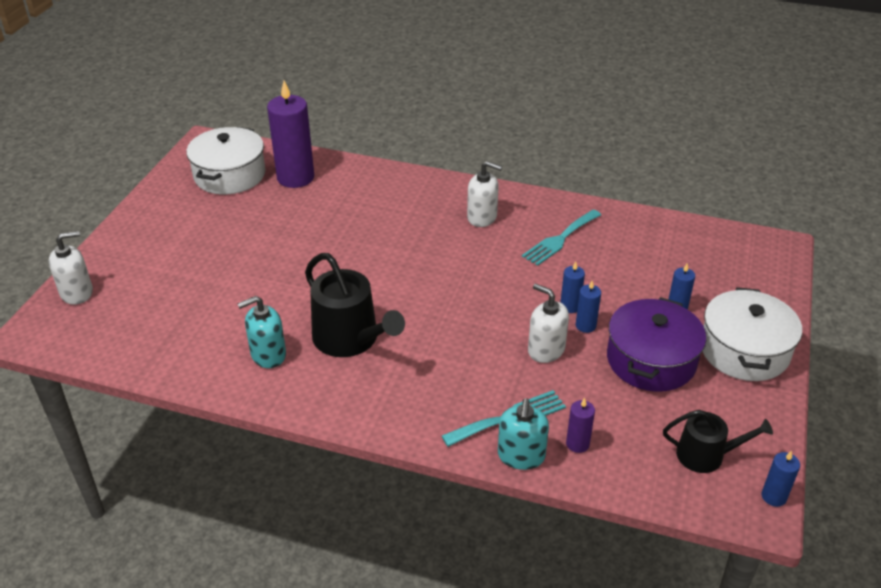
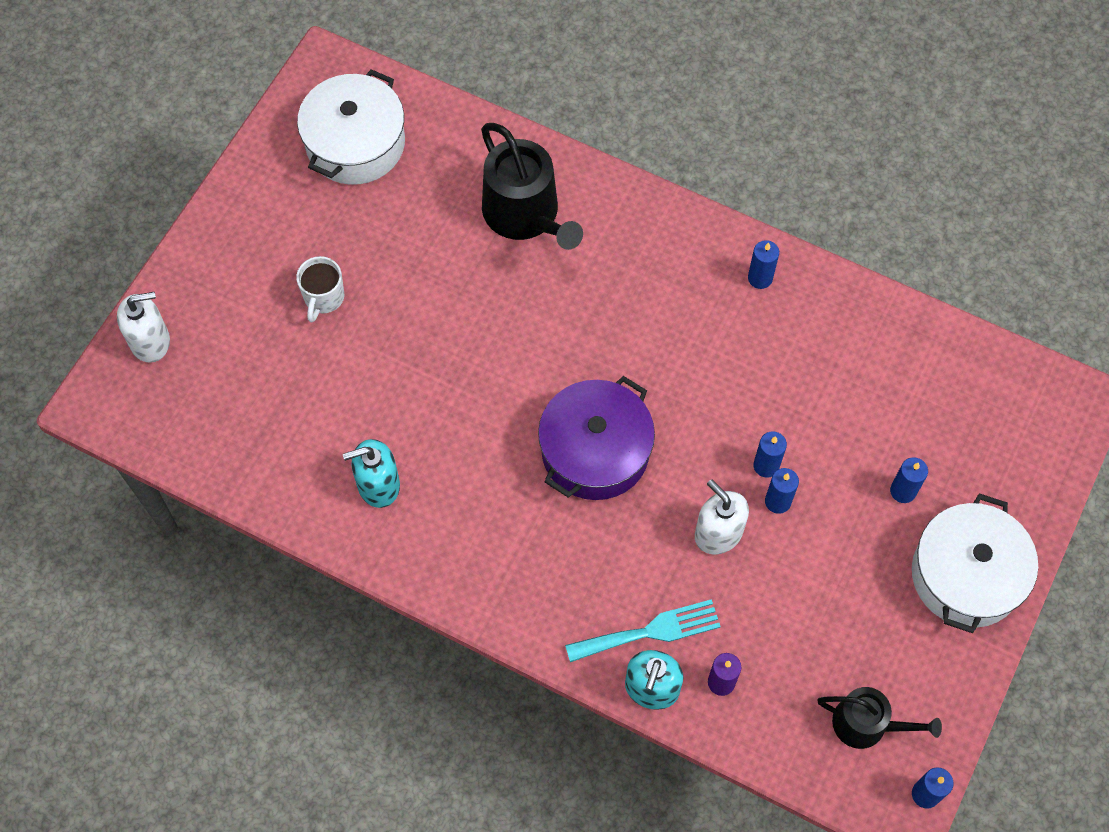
camera: 10 degrees right, 25 degrees up
(213, 254) = (323, 298): none -> white mug
(295, 177) = (445, 163): purple candle -> none
(351, 339) = (481, 476): black watering can -> black watering can (526, 215)
(482, 217) = (687, 283): white soap dispenser -> none
(533, 209) = (760, 278): none -> blue candle
(560, 239) = (783, 342): turquoise fork -> none
(651, 360) = (844, 571): purple pot -> purple pot (595, 451)

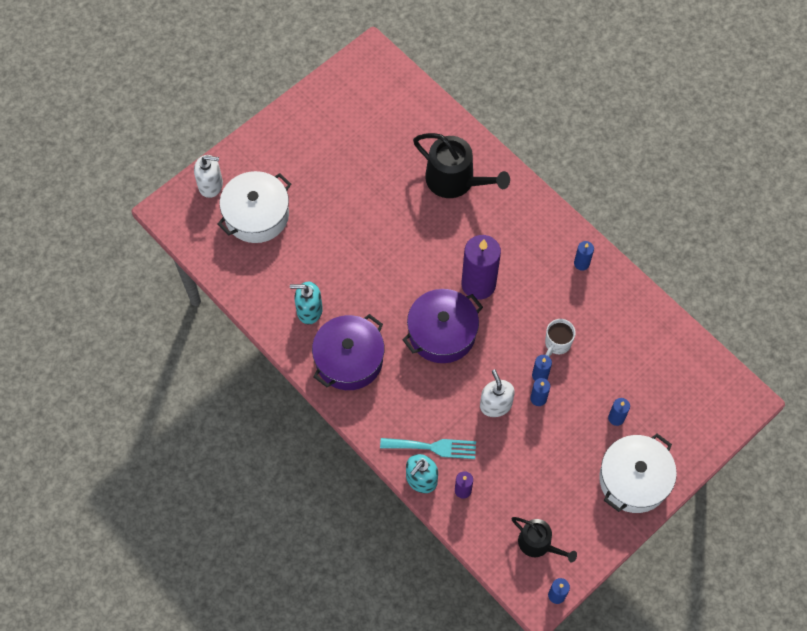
camera: 20 degrees right, 0 degrees up
(323, 298) = (318, 191): white mug -> white mug (557, 343)
(355, 143) = (371, 106): white pot -> white pot (257, 215)
(469, 540) = (349, 360): none -> purple pot
(526, 215) = (455, 180): black watering can -> black watering can turned 45 degrees counterclockwise
(621, 359) = (478, 284): none -> purple candle

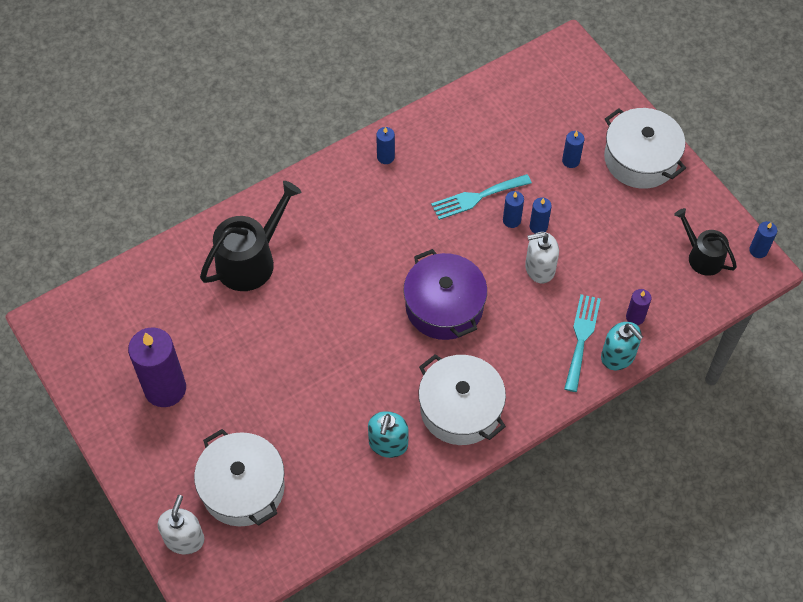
camera: 80 degrees left, 5 degrees down
(349, 360) = (460, 409): purple pot -> white pot
(478, 284) = (390, 260): purple candle -> purple candle (165, 388)
(538, 544) = (702, 256): black watering can -> black watering can turned 90 degrees counterclockwise
(557, 343) = (477, 197): white mug -> turquoise fork

